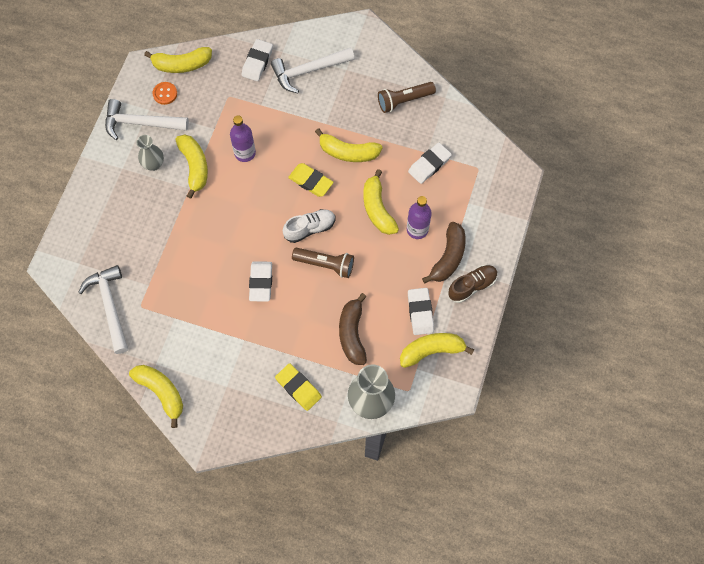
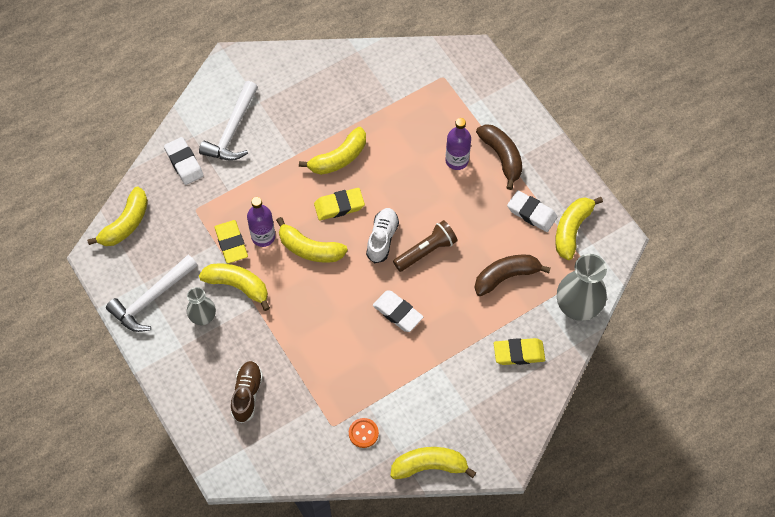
camera: 50 degrees left, 5 degrees down
(110, 306) = (309, 452): white hammer -> none
(165, 94) = (141, 258): orange button -> orange button (363, 433)
(222, 138) = (231, 243): none -> yellow eraser
(352, 333) = (506, 276): brown banana -> brown banana turned 120 degrees clockwise
(378, 209) = (411, 175): yellow banana -> yellow banana (310, 248)
(404, 100) = (331, 82): brown flashlight -> none
(429, 165) = (407, 108): white eraser -> none
(472, 286) = (541, 159): brown shoe -> brown shoe (247, 394)

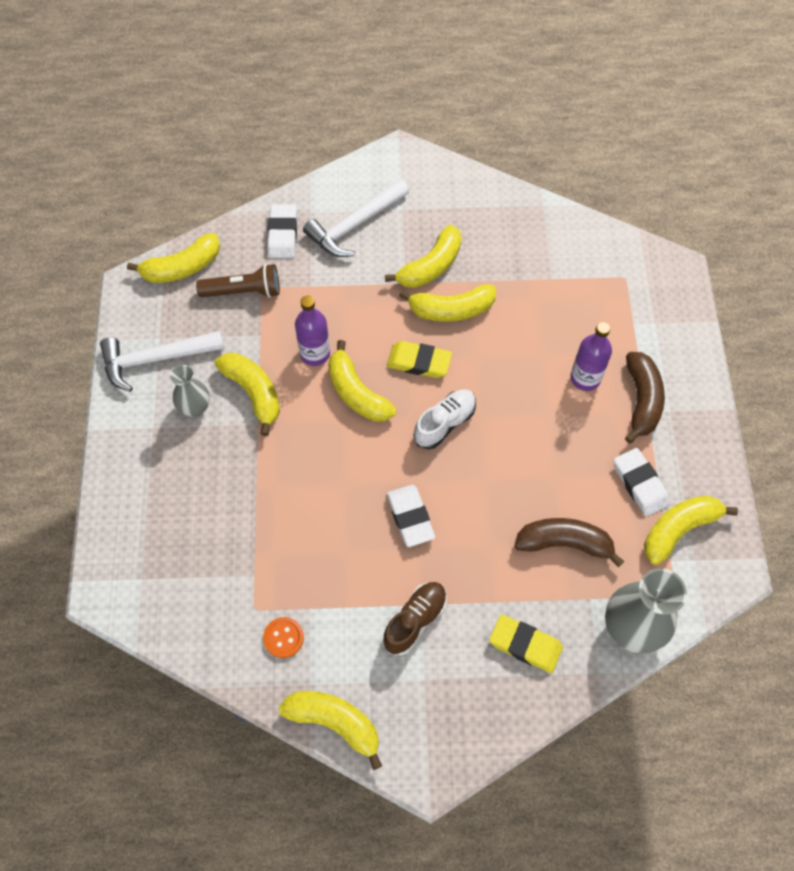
camera: 30 degrees right, 0 degrees up
(231, 243) = (276, 343): yellow eraser -> none
(247, 394) = (185, 518): brown shoe -> brown shoe (415, 620)
(305, 134) = (430, 266): none -> yellow banana
(426, 251) = (487, 463): brown flashlight -> brown flashlight (243, 291)

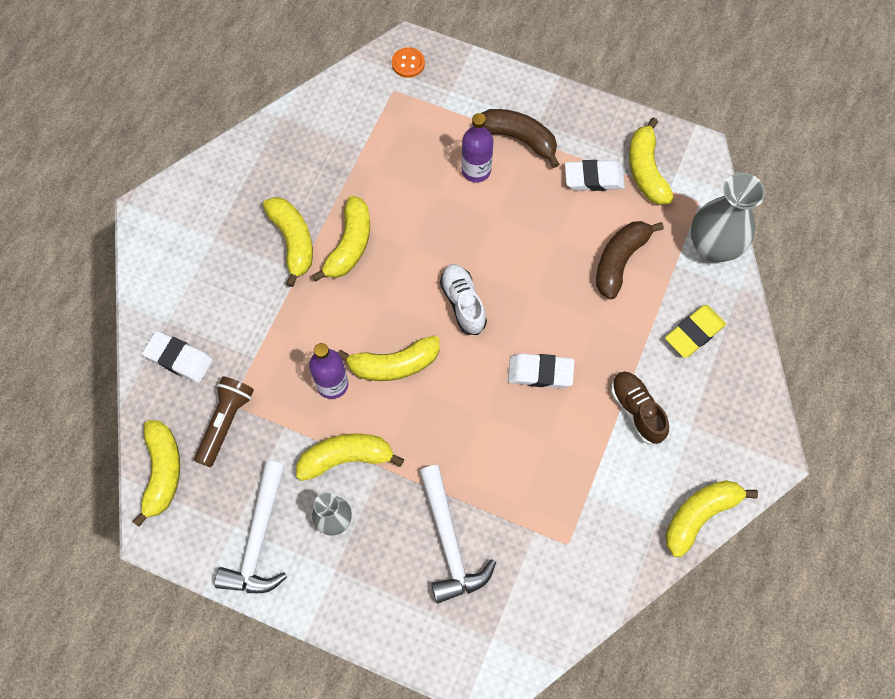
camera: 65 degrees left, 5 degrees up
(283, 638) = (606, 528): orange button -> orange button (408, 63)
(355, 225) = (207, 287): white hammer -> white hammer (449, 542)
(419, 362) = (390, 297): yellow eraser -> none

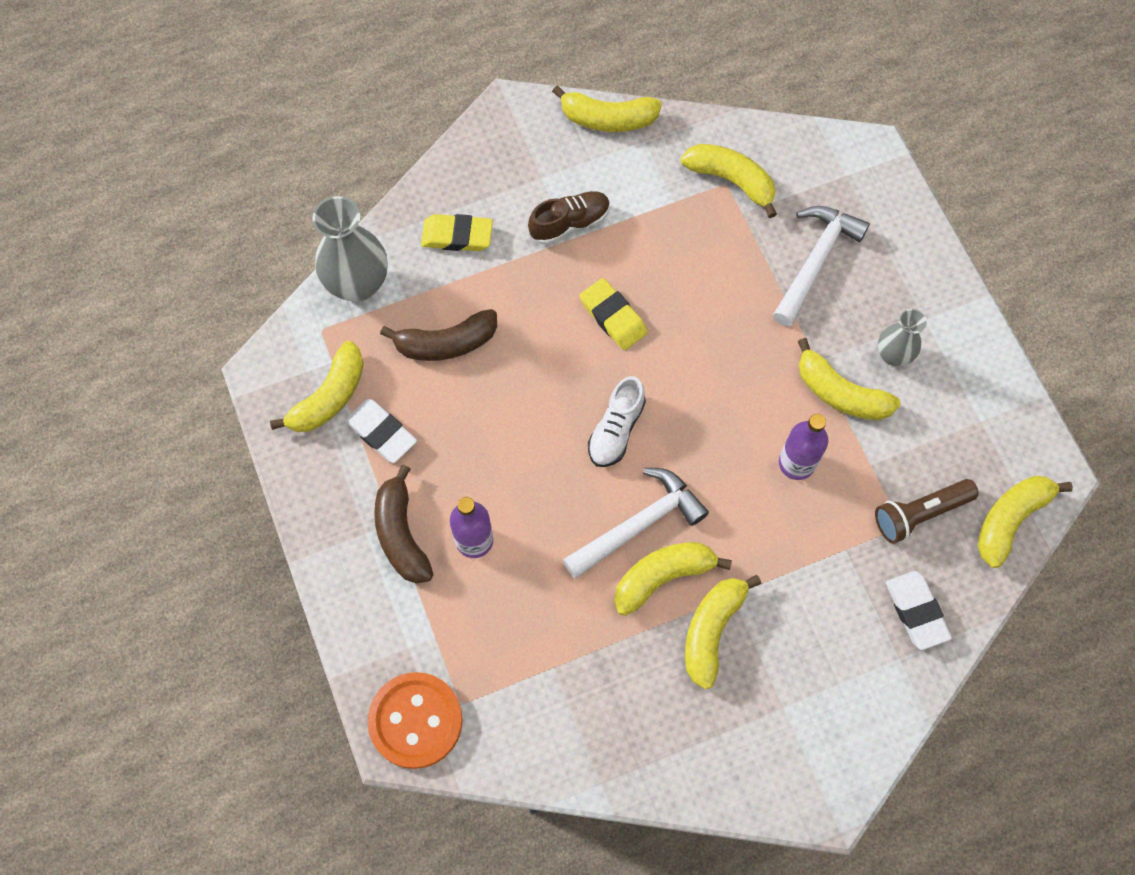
camera: 135 degrees left, 0 degrees up
(258, 538) = (968, 394): white hammer -> white hammer (638, 524)
(394, 364) = (727, 432): yellow banana -> yellow banana (731, 181)
(408, 63) = (415, 721): orange button -> orange button, size x2.02
(540, 372) = (613, 317): white eraser -> yellow eraser
(636, 410) = (570, 223): brown shoe -> brown shoe turned 135 degrees counterclockwise

